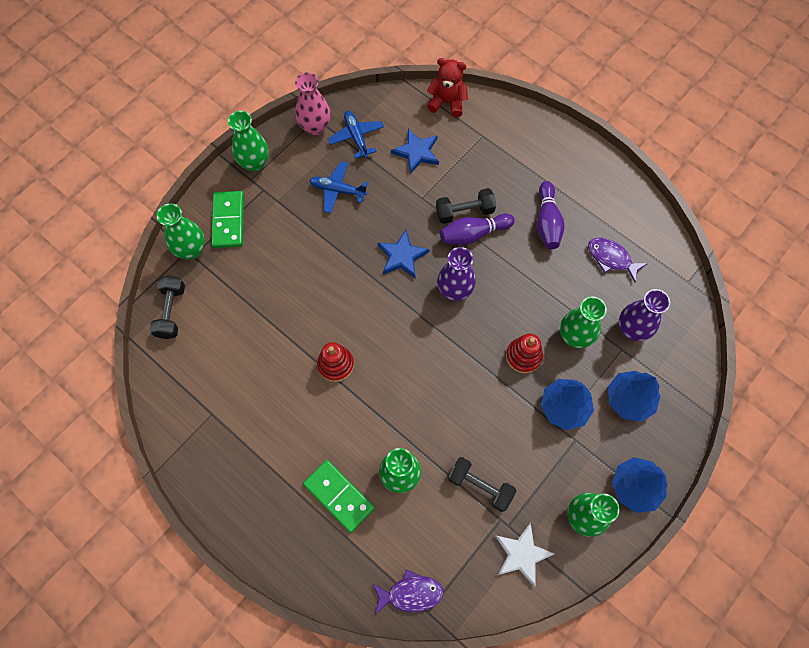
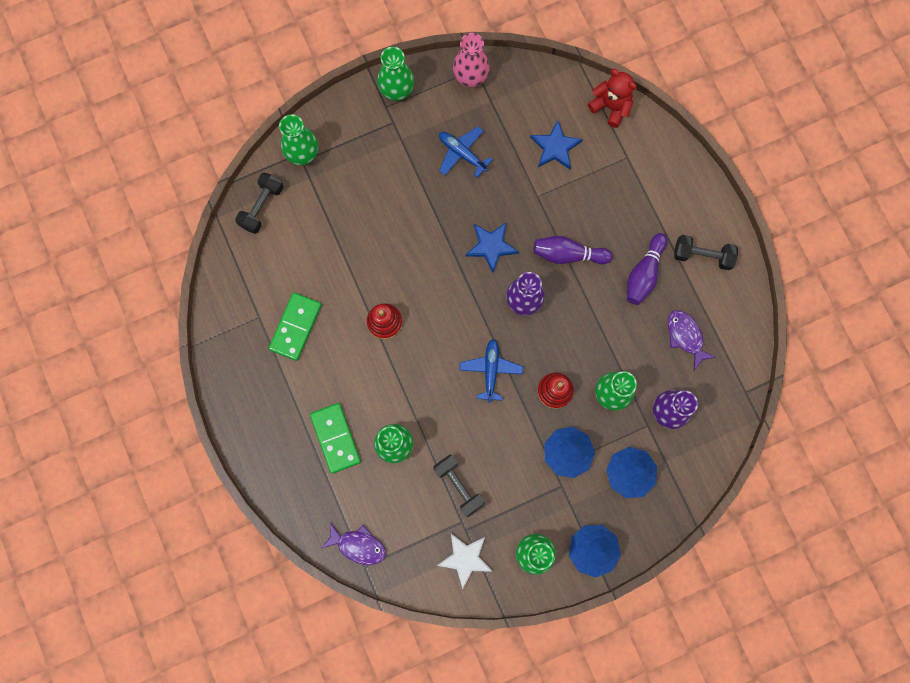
camera: 25 degrees right, 10 degrees up
(228, 221) = (348, 140): green domino -> green domino (295, 327)
(356, 137) = (505, 106): blue plane -> blue plane (490, 370)
(464, 212) = (570, 228): black dumbbell -> black dumbbell (702, 256)

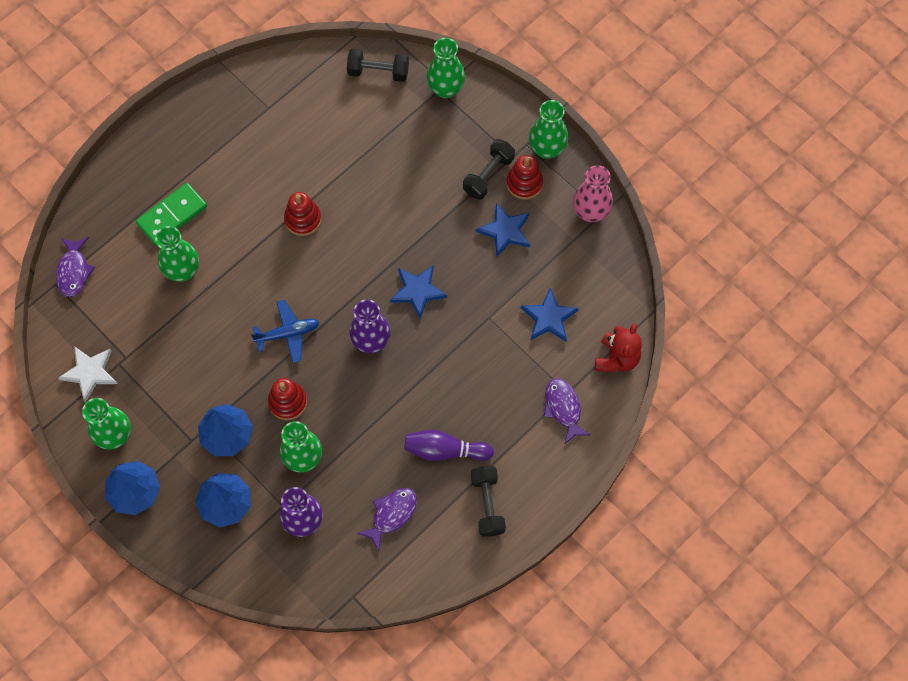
camera: 70 degrees right, 10 degrees down
(295, 327) = (269, 142): green domino -> none
(422, 121) = (524, 183): none -> red stacking toy
(458, 486) = (160, 342): black dumbbell -> black dumbbell (488, 175)
(462, 154) = (505, 231): blue plane -> blue star
(568, 254) = (437, 368): purple bowling pin -> none
(640, 165) = (563, 408): none -> purple fish

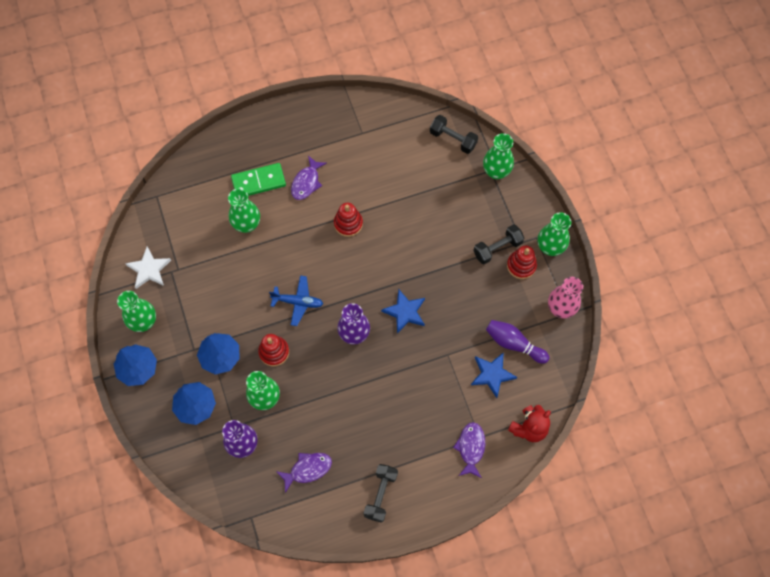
camera: 25 degrees right, 0 degrees up
(74, 271) = (173, 193): purple fish -> purple fish (306, 182)
(445, 450) = (369, 439): purple bowling pin -> purple bowling pin (514, 343)
(505, 231) = (490, 295): blue star -> none

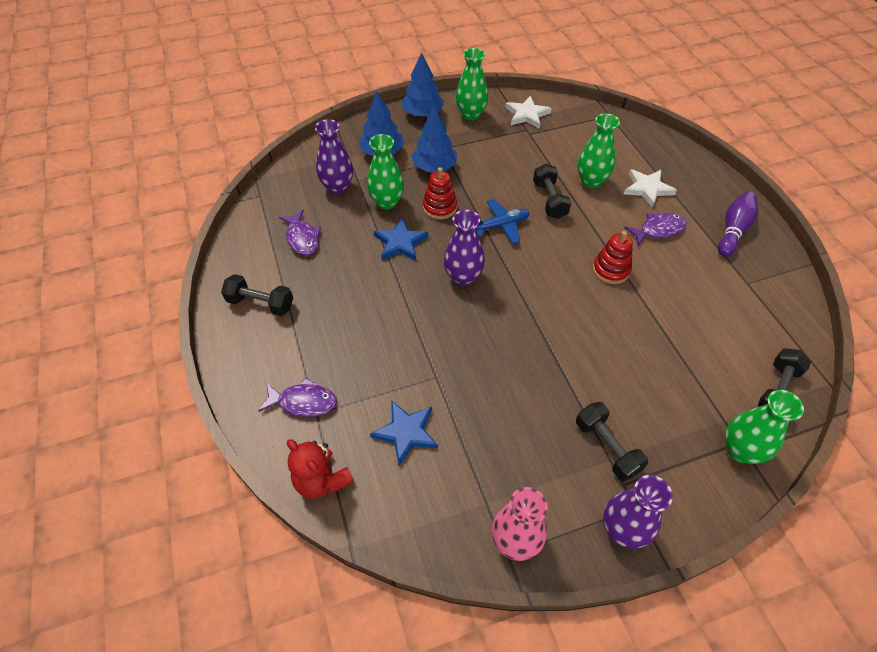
camera: 90 degrees right, 15 degrees down
(258, 181) = (647, 189): green domino -> white star
(269, 260) = (549, 200): none -> black dumbbell
(298, 302) = (501, 225): blue plane -> blue plane turned 120 degrees counterclockwise
(306, 182) = (658, 230): purple fish -> purple fish turned 135 degrees clockwise
(405, 312) = (495, 329): blue star -> blue star (400, 243)
(514, 343) = (453, 464): purple bowling pin -> purple bowling pin (733, 230)
(521, 265) = (583, 481): red stacking toy -> none
(550, 247) = (622, 529): green vase -> purple vase

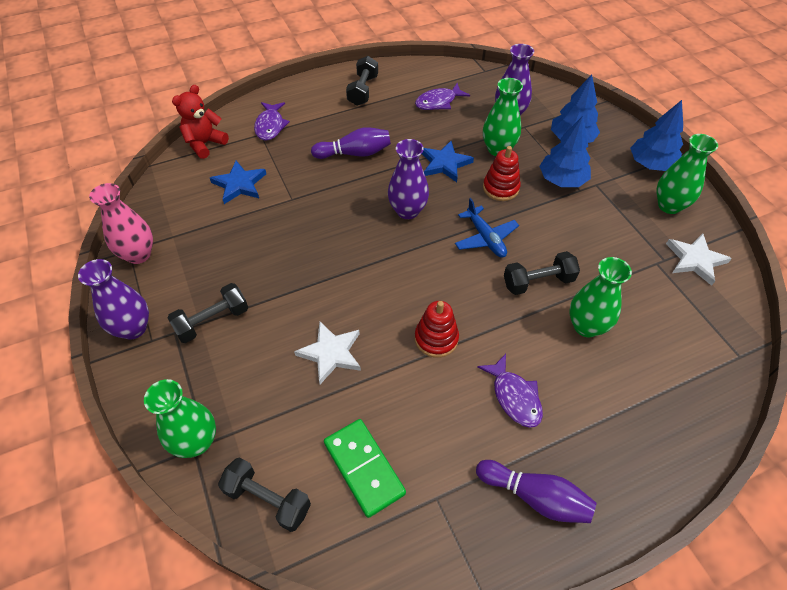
camera: 85 degrees right, 0 degrees up
(371, 316) = (355, 153): none -> purple bowling pin
(647, 189) = (592, 392): white star -> white star (331, 353)
(735, 325) = (364, 468): none -> green domino

